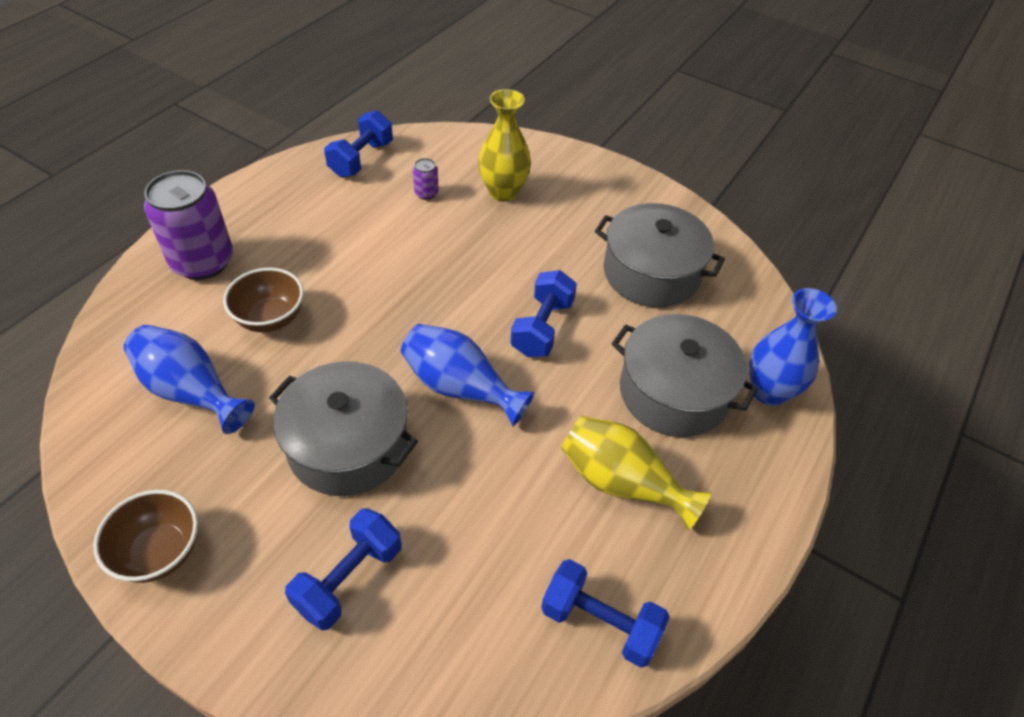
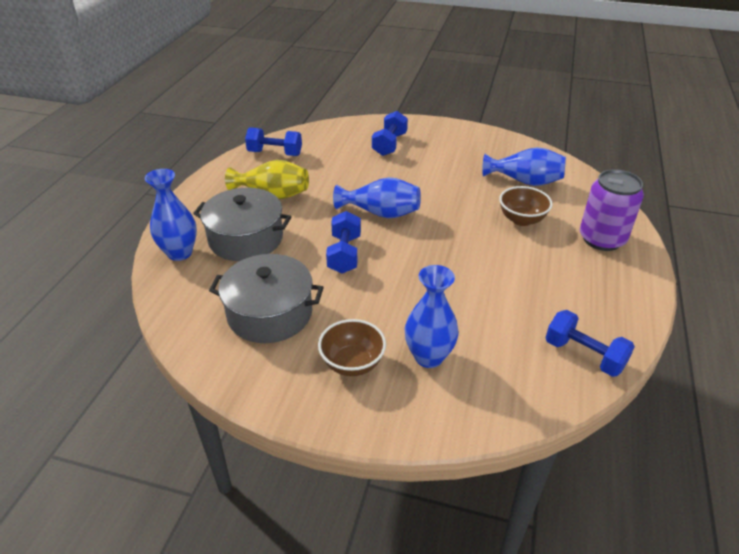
camera: 165 degrees right, 10 degrees down
(160, 552) = (474, 136): brown bowl -> brown bowl (352, 363)
(348, 445) = (424, 179): grey pot -> none
(361, 159) = (584, 355): blue dumbbell -> blue dumbbell turned 60 degrees counterclockwise
(426, 193) = (496, 335): purple can -> none
(503, 192) = (428, 357): yellow vase -> blue vase

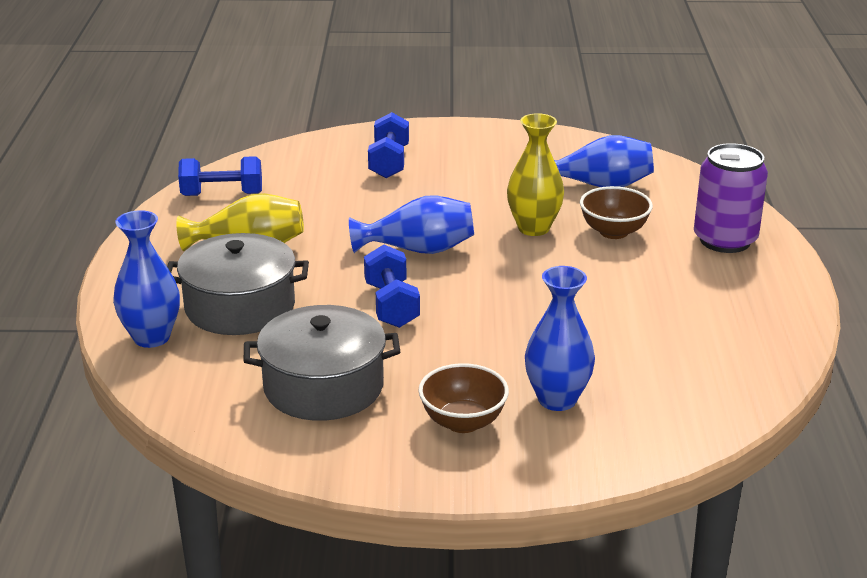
camera: 15 degrees left, 10 degrees down
(466, 208) = (533, 228): none -> yellow vase
(584, 355) = (746, 367): blue dumbbell -> none

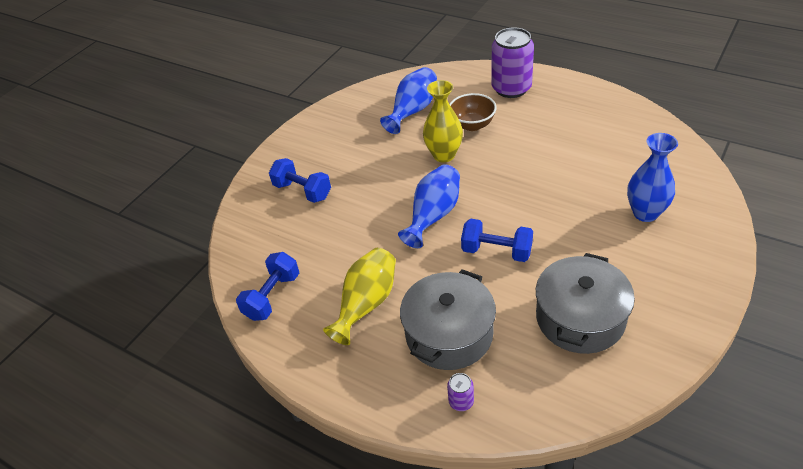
camera: 55 degrees left, 15 degrees up
(151, 337) = (461, 402): blue vase -> purple can
(463, 422) = (652, 262): brown bowl -> none

